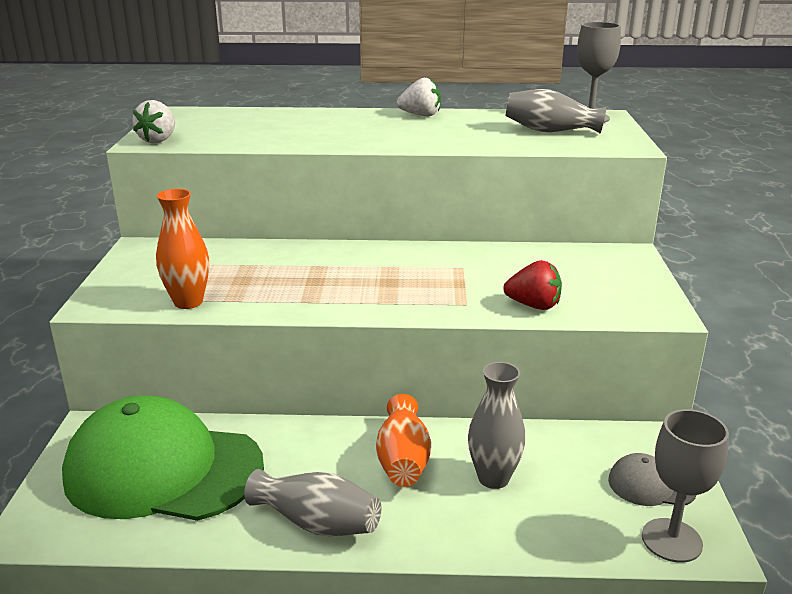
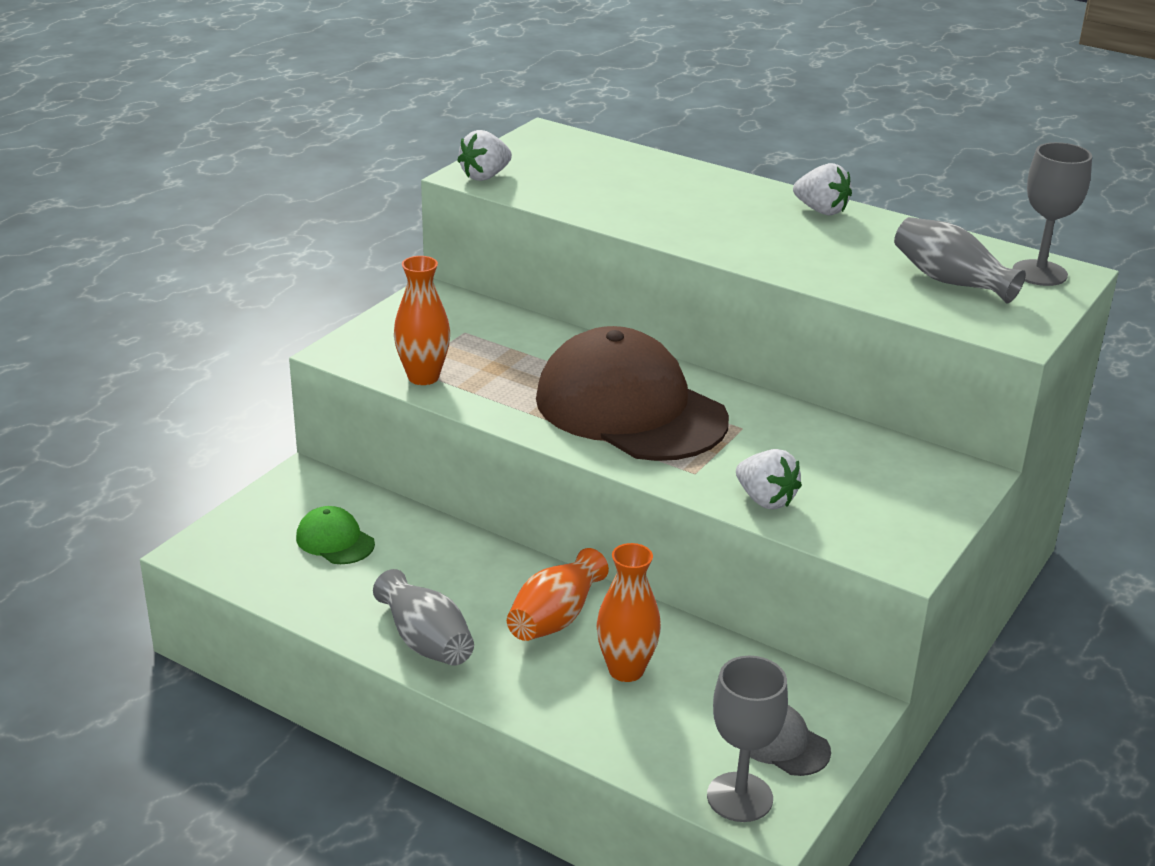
camera: 30 degrees right, 5 degrees up
(163, 470) = (335, 540): green cap -> green cap, size x0.42
(373, 278) = (630, 409): none -> brown cap
(493, 478) = (626, 670): grey vase -> orange vase
(533, 305) = (765, 500): red strawberry -> white strawberry

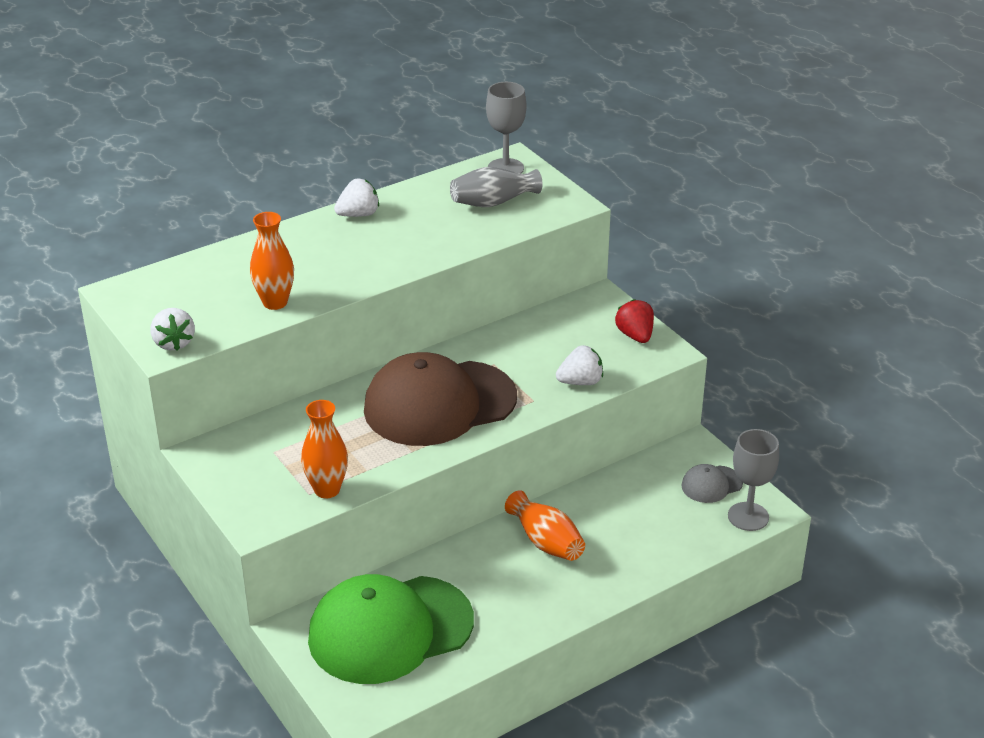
camera: 65 degrees left, 5 degrees up
(335, 540) = (390, 630): green cap -> green cap, size x2.40
(425, 641) = (537, 611): grey vase -> none
(626, 670) = (615, 526): orange vase -> orange vase (275, 302)
(911, 522) = (635, 335): none -> red strawberry

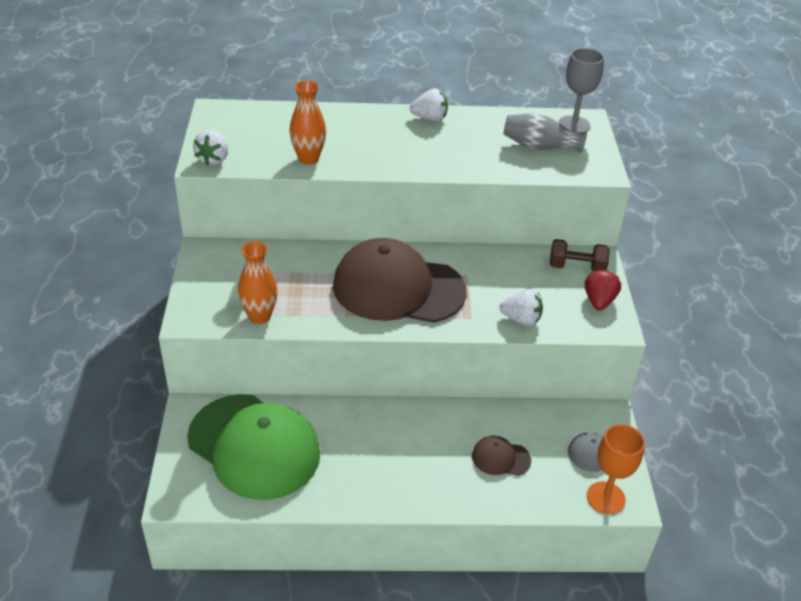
camera: 30 degrees right, 5 degrees up
(390, 630) = (254, 446): green cap -> green cap turned 150 degrees counterclockwise
(546, 542) = (424, 436): orange vase -> none
(589, 313) = (576, 267): none -> brown dumbbell
(631, 527) = (500, 458): none -> brown cap
(748, 516) = (605, 498): grey goblet -> orange goblet

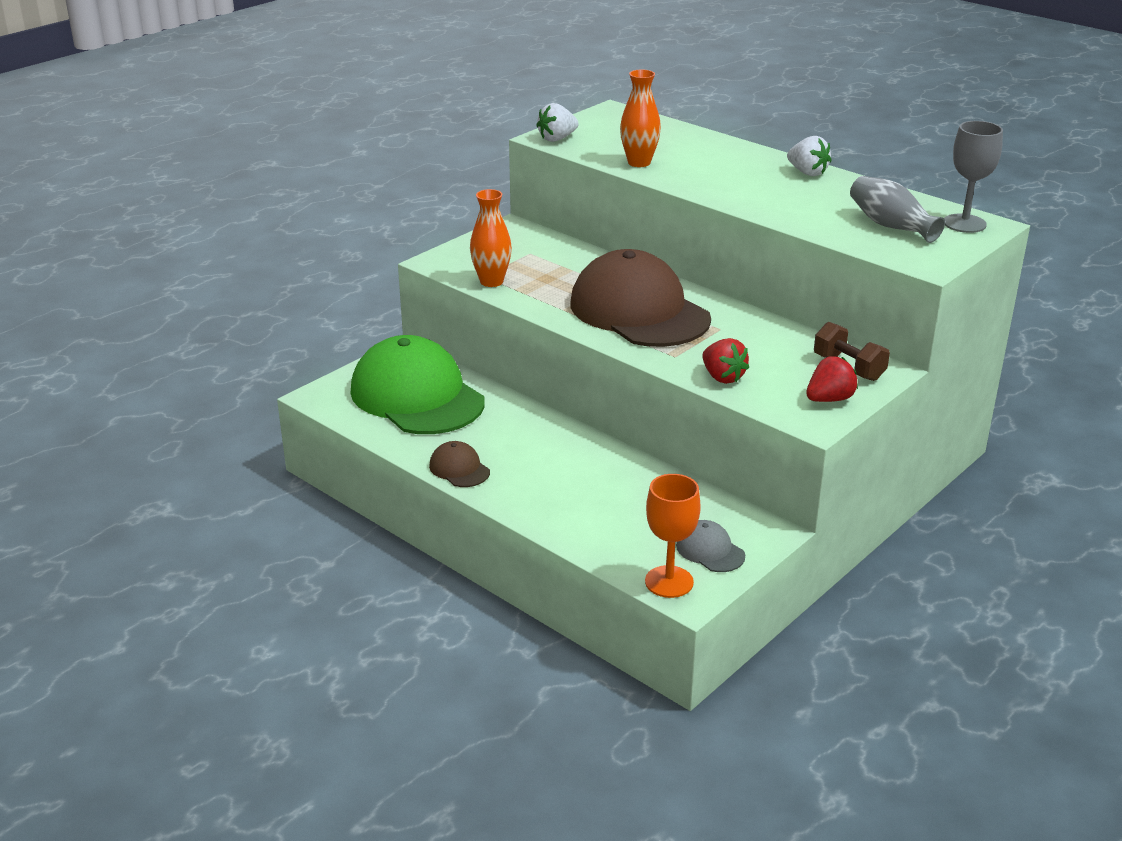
camera: 45 degrees right, 10 degrees down
(254, 446) = (417, 396): green cap -> green cap turned 150 degrees clockwise
(500, 458) = (611, 505): brown cap -> brown cap (459, 469)
(521, 319) = (722, 377): white strawberry -> red strawberry

